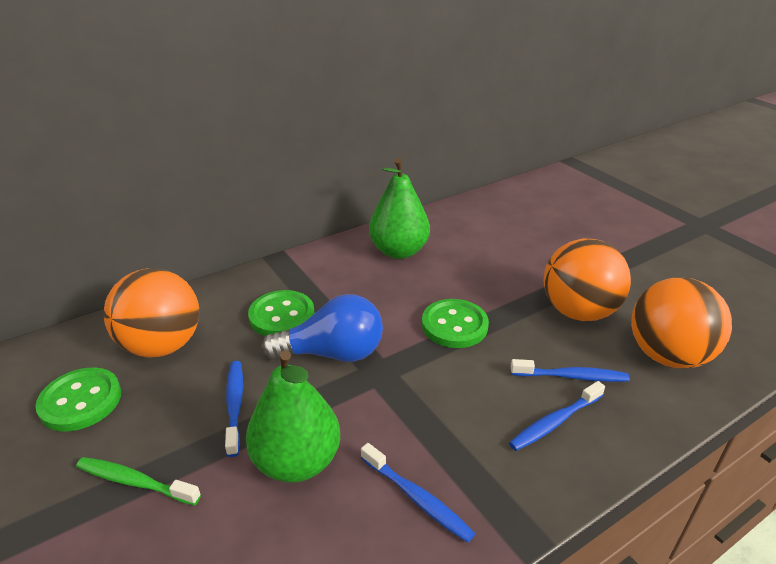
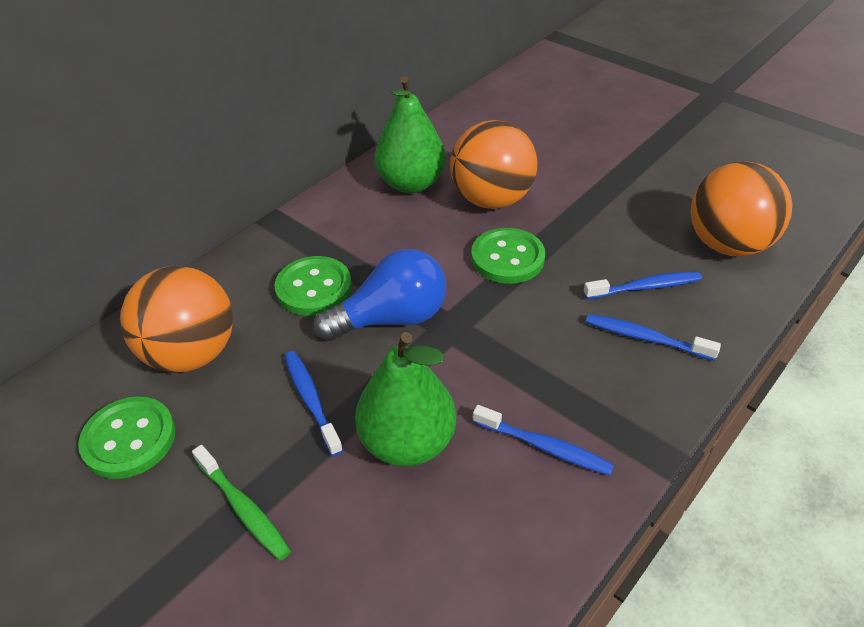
camera: 15 degrees left, 10 degrees up
(135, 482) = (243, 508): green toothbrush -> green toothbrush turned 135 degrees counterclockwise
(554, 422) = (645, 338): blue toothbrush -> blue toothbrush turned 75 degrees clockwise
(578, 312) = (627, 216): orange ball -> orange ball (491, 199)

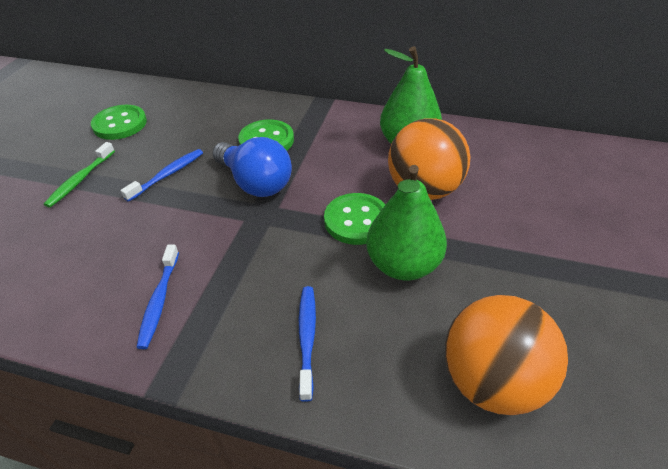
camera: 65 degrees right, 0 degrees up
(191, 354) = (188, 118): orange ball -> none
(407, 442) = (145, 228): green pear -> green pear (403, 265)
(645, 287) = (376, 322): blue toothbrush -> none

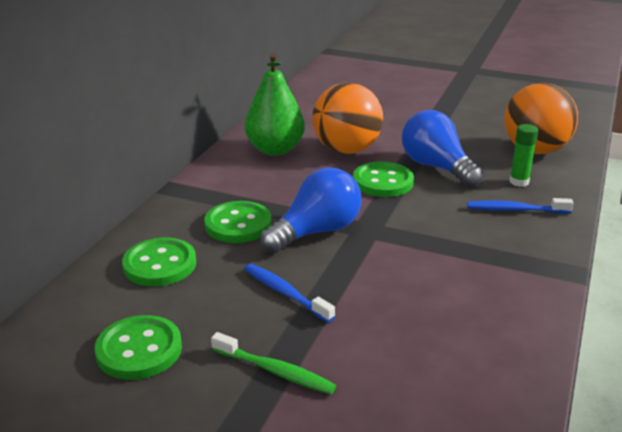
camera: 85 degrees left, 15 degrees down
(159, 301) = (487, 283): blue toothbrush -> none
(212, 115) = (160, 264): none -> green button
(383, 349) = (519, 182): none -> green glue stick
(403, 265) = (436, 167): green pear -> blue light bulb

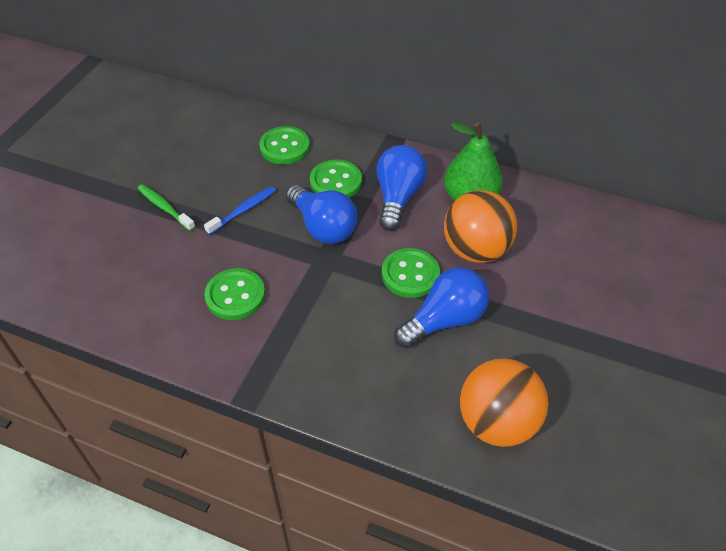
camera: 90 degrees right, 20 degrees up
(139, 350) = (196, 149): green button -> green button (235, 295)
(270, 186) = (398, 197): none -> blue light bulb
(275, 371) = (165, 207): green toothbrush -> green toothbrush turned 105 degrees clockwise
(515, 210) = (357, 373): blue toothbrush -> none
(519, 182) = (416, 389): green glue stick -> none

